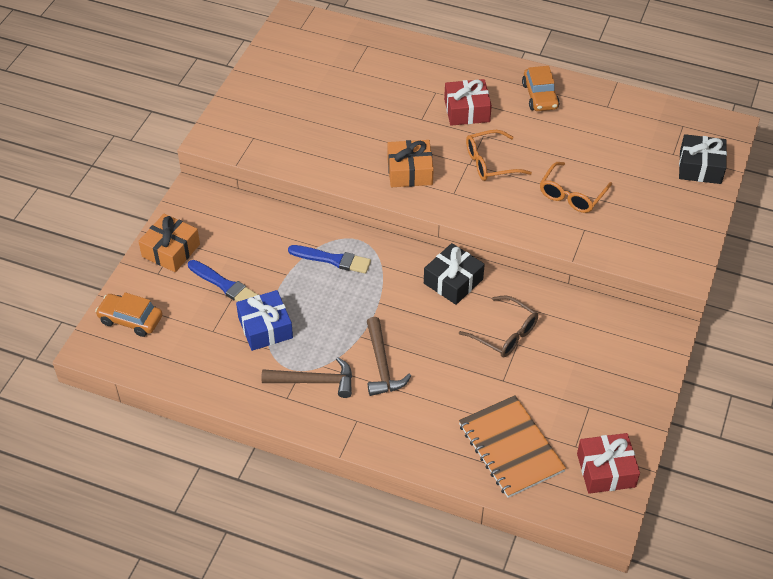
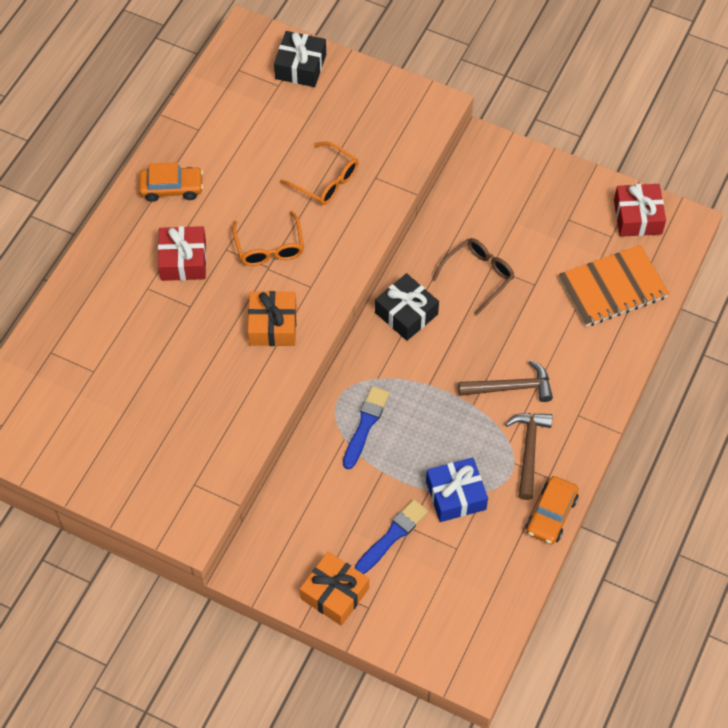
camera: 85 degrees left, 10 degrees up
(130, 320) = (435, 635): orange car -> orange car (551, 515)

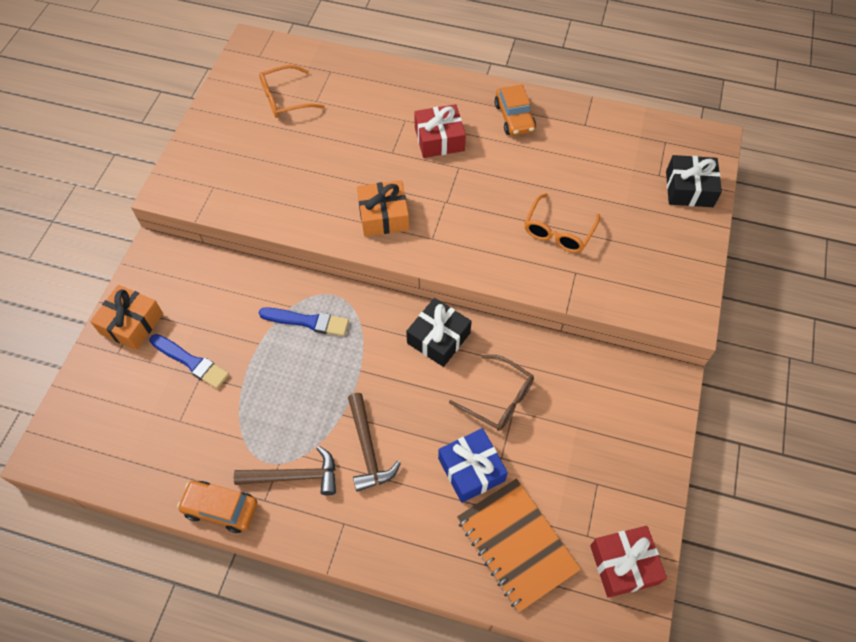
camera: 80 degrees right, 0 degrees up
(269, 247) = (468, 199): orange glasses -> orange glasses (285, 99)
(455, 495) = (237, 412): blue gift -> blue gift (471, 469)

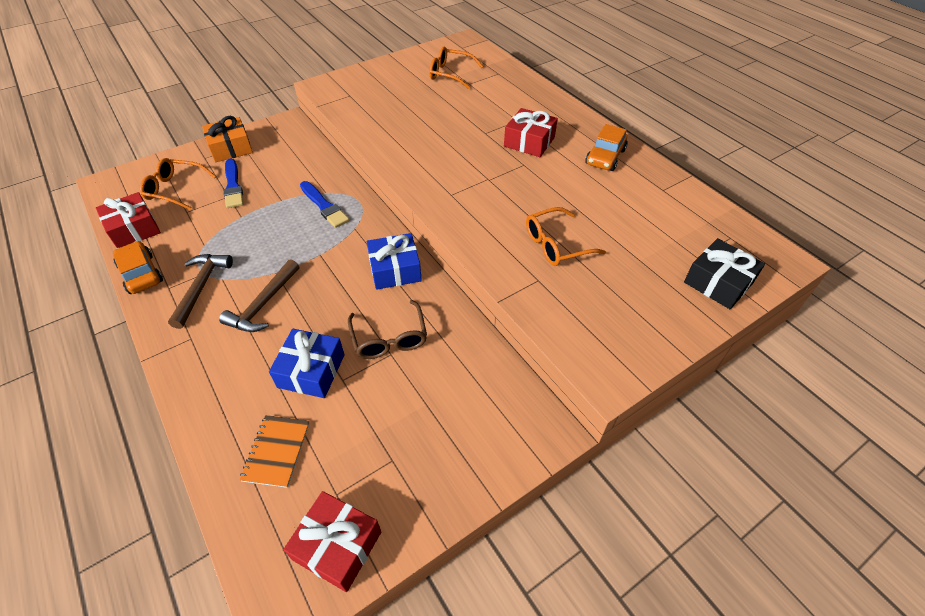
camera: 40 degrees right, 10 degrees down
(134, 407) = (175, 189): none -> orange glasses
(150, 476) = (134, 229): none -> red gift
(294, 476) = (201, 287): brown hammer -> brown hammer turned 120 degrees counterclockwise
(383, 216) = (433, 163): orange gift -> none
(438, 338) = (395, 270): black gift -> blue gift
(516, 544) = (276, 451): orange notebook -> orange notebook, size x0.59

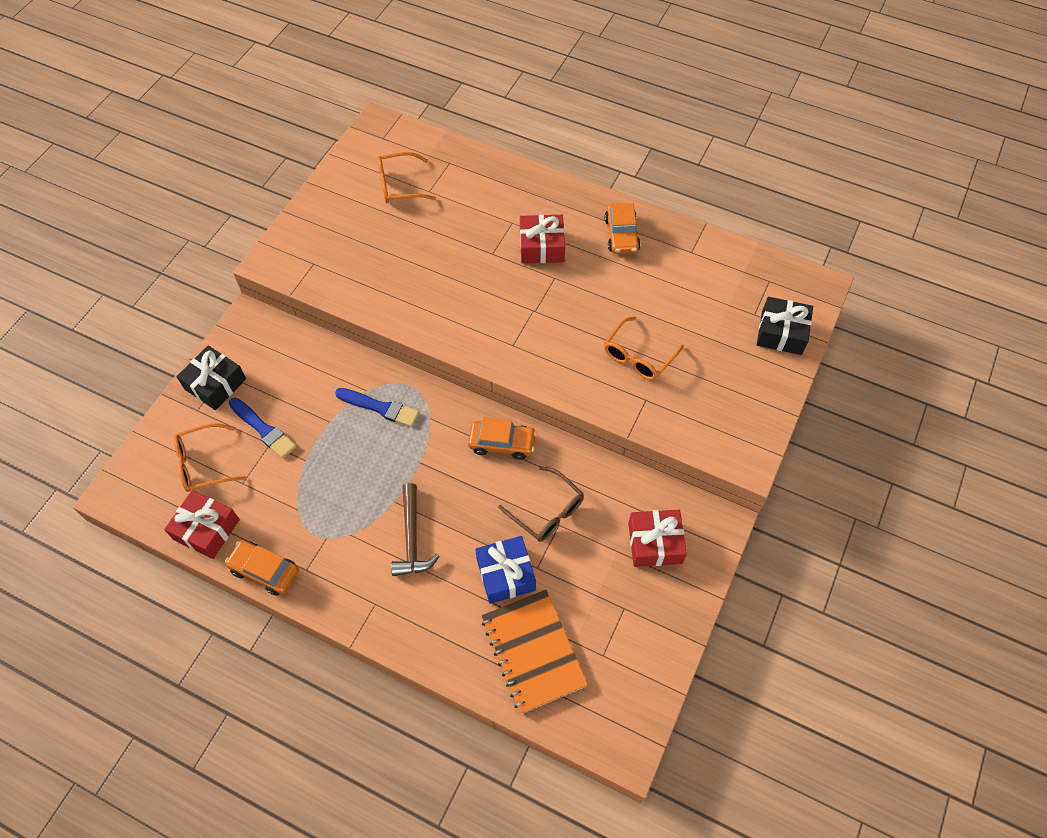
camera: 30 degrees left, 10 degrees up
(201, 287) = (338, 552): brown hammer -> none
(231, 148) = (215, 384): orange gift -> black gift
(276, 451) = (533, 651): orange notebook -> orange notebook, size x1.69
(337, 546) = (631, 688): red gift -> red gift (655, 543)
(395, 270) = (502, 443): blue gift -> orange car

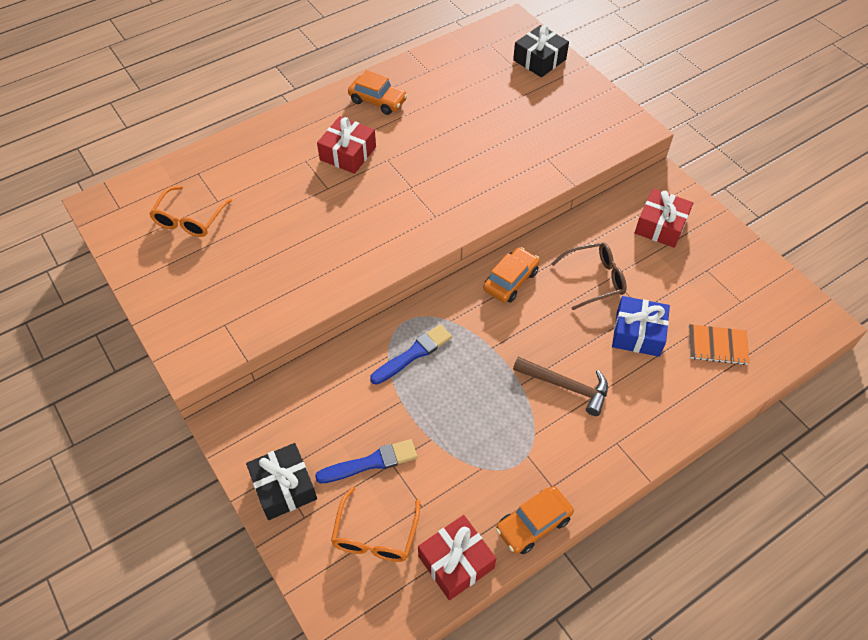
camera: 60 degrees left, 5 degrees down
(533, 651) = (717, 345): orange notebook -> orange notebook, size x0.59
(638, 356) = (504, 145): orange glasses -> none

